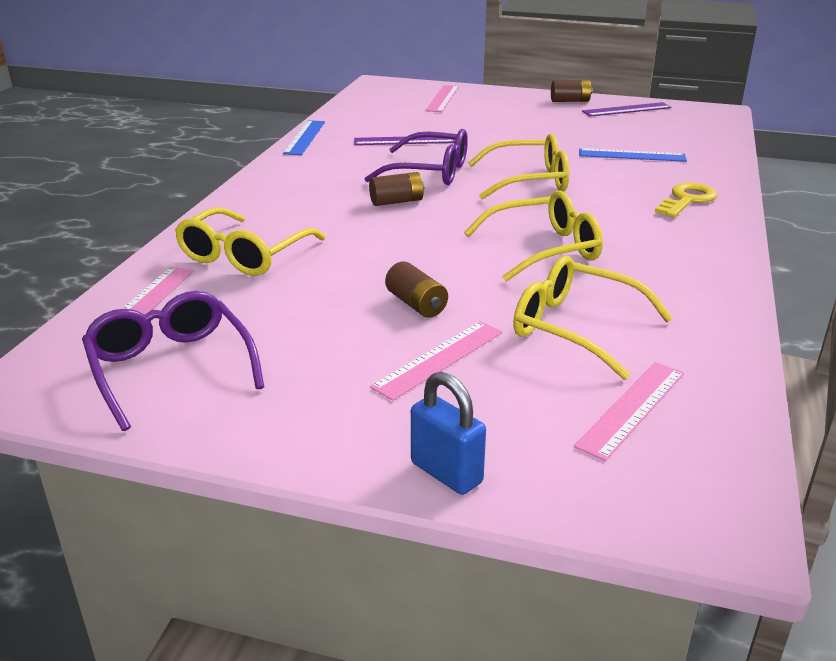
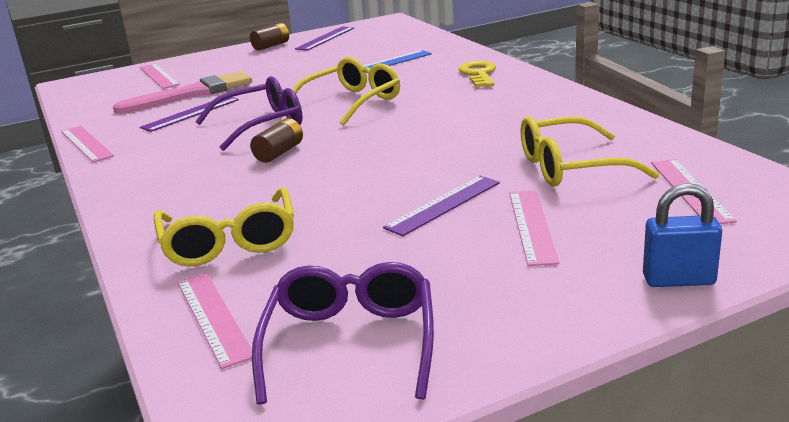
camera: 40 degrees left, 5 degrees down
(171, 368) = (350, 343): purple glasses -> purple glasses turned 75 degrees clockwise
(304, 137) = (86, 143): blue ruler -> pink ruler
(416, 304) = (443, 205): brown battery -> purple ruler
(434, 123) = (191, 94): none -> pink brush
(544, 249) = (454, 135): yellow glasses -> none

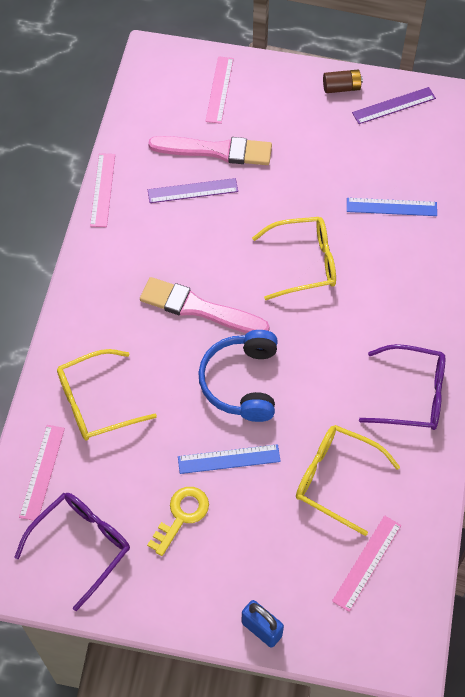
camera: 35 degrees right, 35 degrees up
(229, 242) = (96, 402): yellow glasses -> yellow glasses turned 45 degrees clockwise
(262, 125) = (221, 252): purple glasses -> purple glasses (412, 395)
(279, 153) = (199, 308): brown battery -> pink brush
(385, 165) = (242, 382): none -> blue headphones
(443, 205) = (229, 459): purple ruler -> blue ruler
(479, 74) = (429, 288): yellow key -> yellow key (182, 515)
(532, 226) = (249, 522): pink ruler -> none

